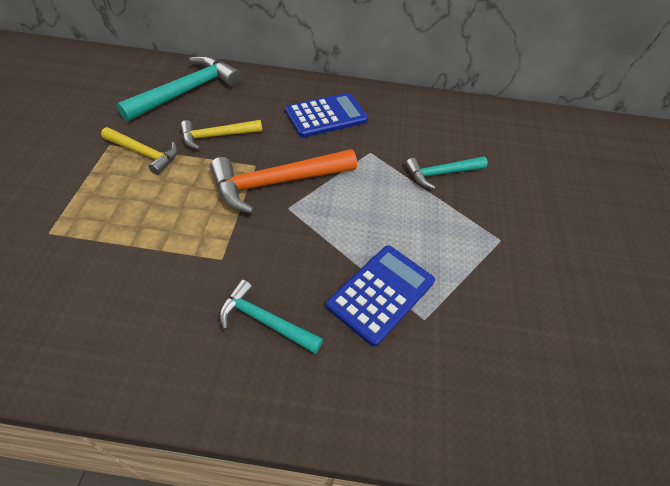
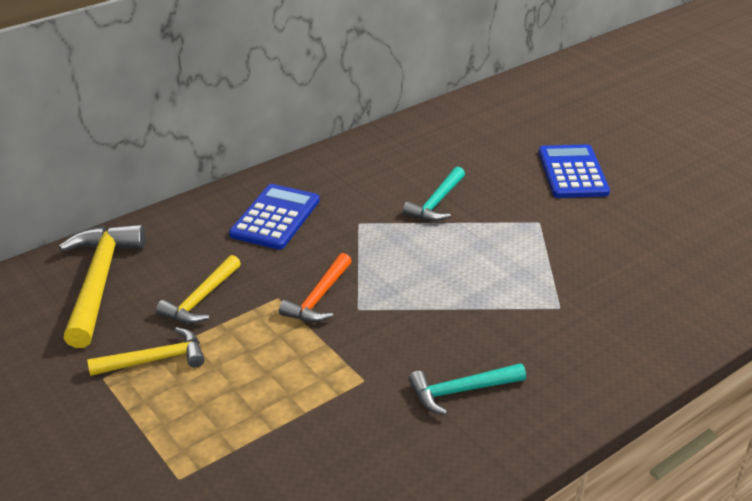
camera: 40 degrees left, 15 degrees down
(187, 91) = (99, 282): turquoise hammer -> yellow hammer
(276, 183) = (319, 298): orange hammer -> orange hammer, size x0.60
(381, 293) = (511, 314): blue calculator -> blue calculator (572, 172)

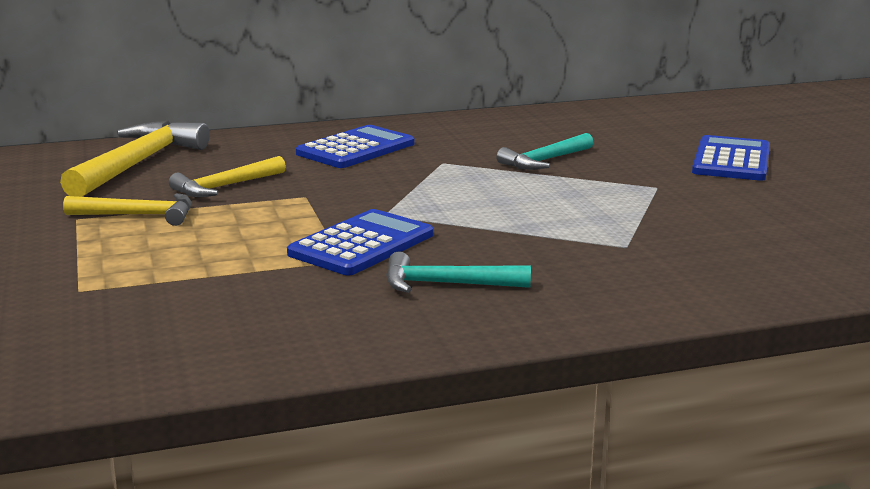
camera: 20 degrees right, 15 degrees down
(319, 298) = (349, 202): orange hammer -> none
(365, 355) = (361, 244): none -> blue calculator

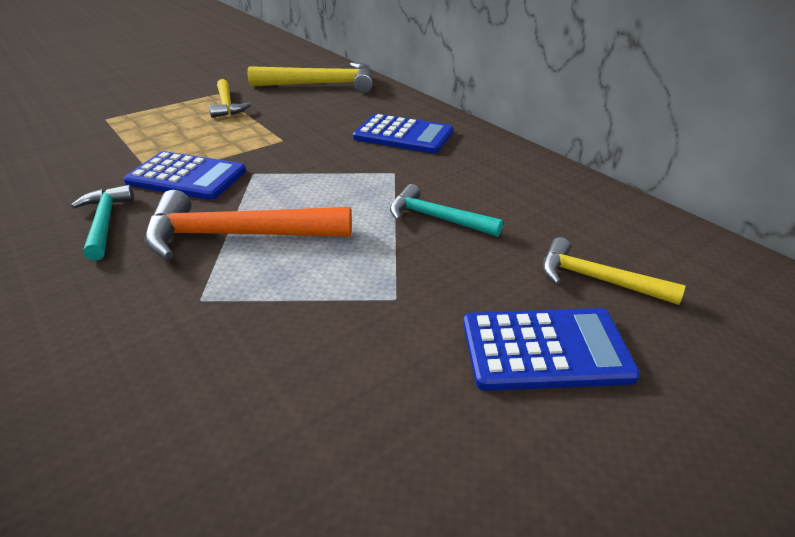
camera: 70 degrees right, 15 degrees up
(225, 187) = (290, 114): yellow hammer -> yellow hammer (596, 279)
(522, 229) = (236, 236): none -> orange hammer

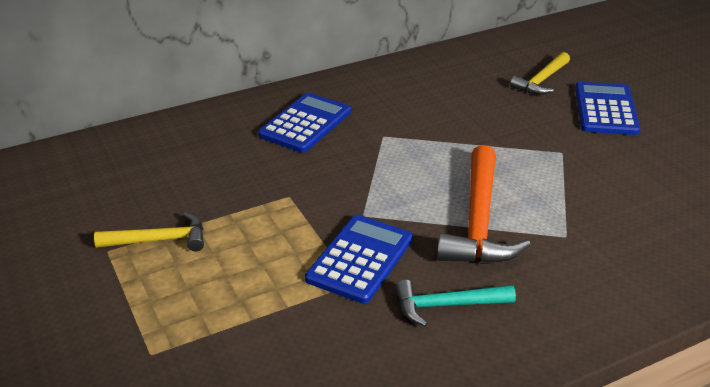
camera: 80 degrees left, 0 degrees up
(322, 85) = (129, 164): yellow hammer -> none
(436, 218) = (463, 125): turquoise hammer -> none

